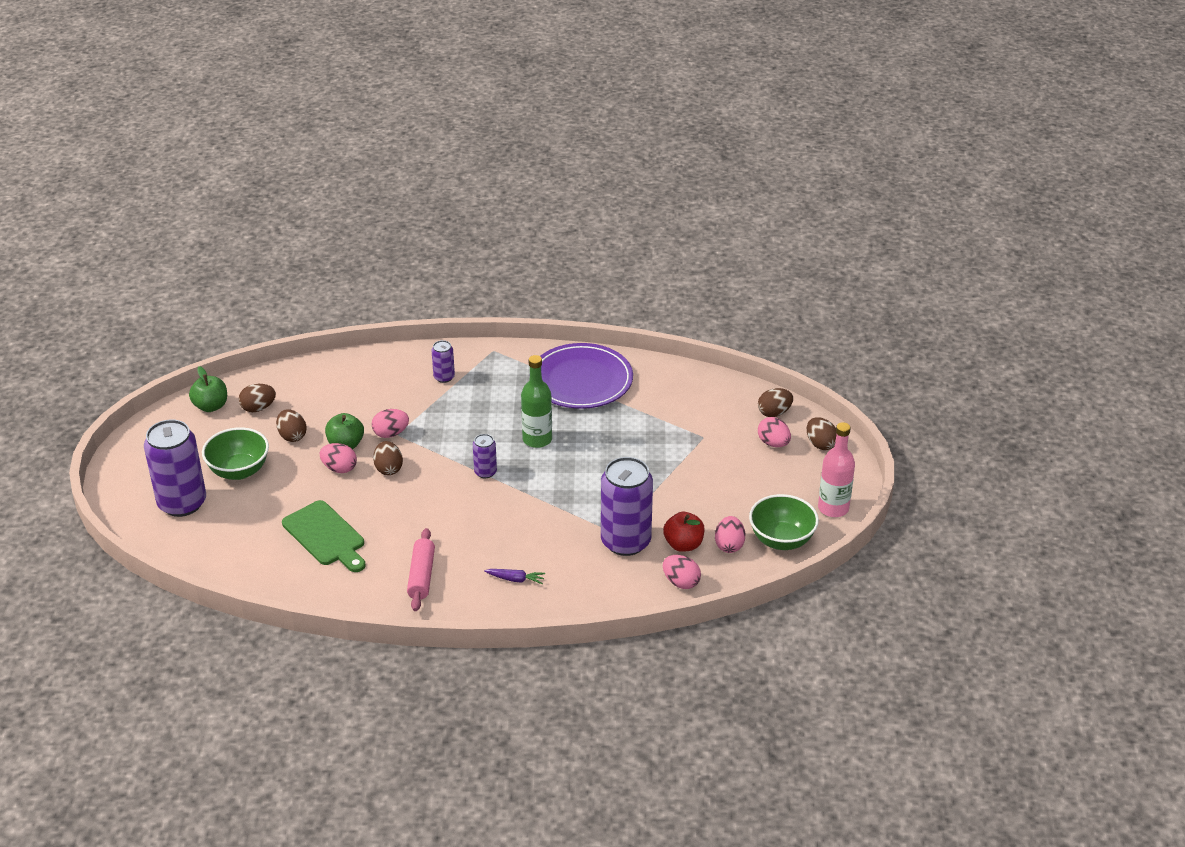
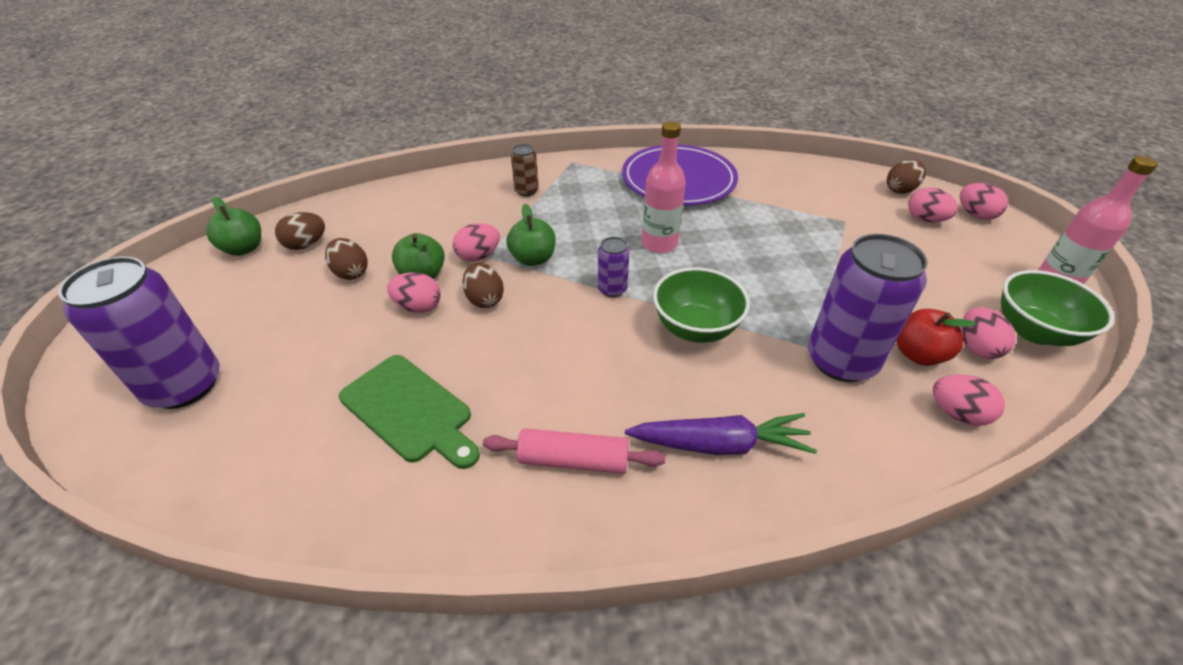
camera: 10 degrees left, 5 degrees up
(239, 471) = (276, 326): green bowl -> green bowl (695, 328)
(421, 576) = (573, 460): pink rolling pin -> pink rolling pin turned 75 degrees counterclockwise
(432, 441) = (533, 259): none -> green apple
(444, 377) = (526, 191): purple can -> brown can
(515, 579) = (719, 444): purple carrot -> purple carrot, size x1.92
(537, 439) = (659, 244): green bottle -> pink bottle
(820, 444) = (975, 215): brown egg -> pink egg

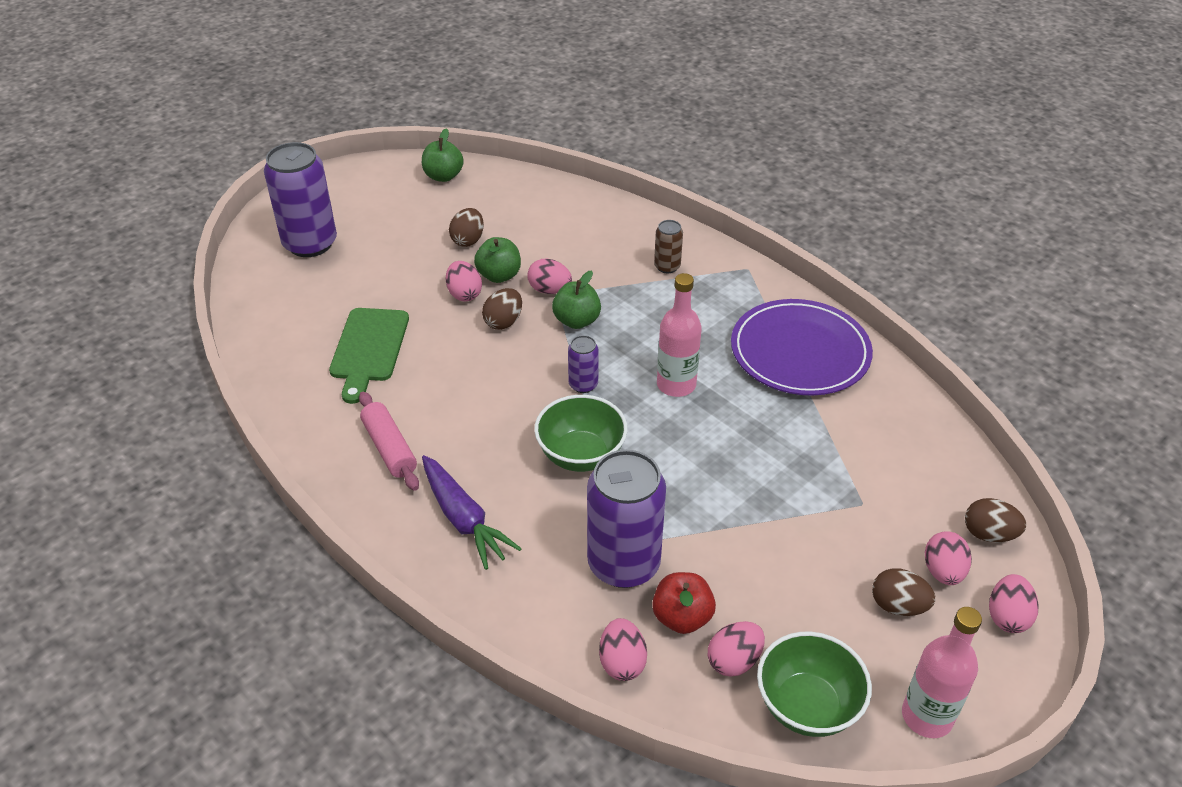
camera: 55 degrees right, 0 degrees up
(306, 245) = (475, 199): brown egg -> brown egg (898, 606)

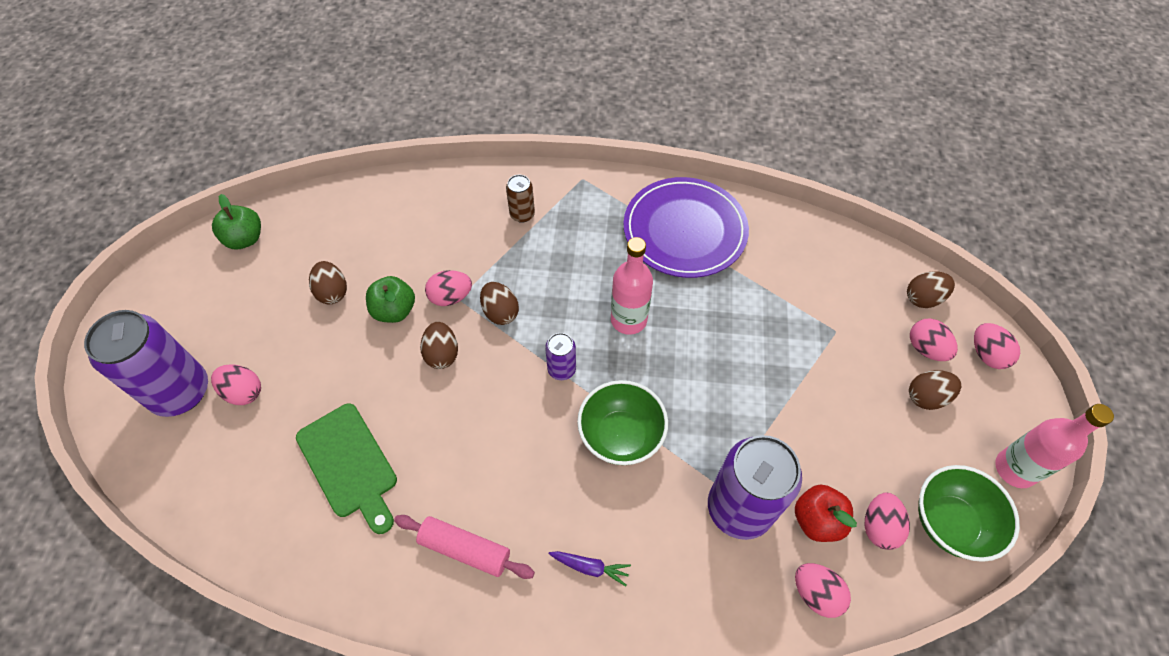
camera: 40 degrees left, 15 degrees up
(463, 519) = (590, 567): purple carrot -> purple carrot, size x0.52
(464, 294) = (382, 349): pink egg -> pink egg (243, 392)
(576, 321) = (500, 312): green apple -> brown egg

